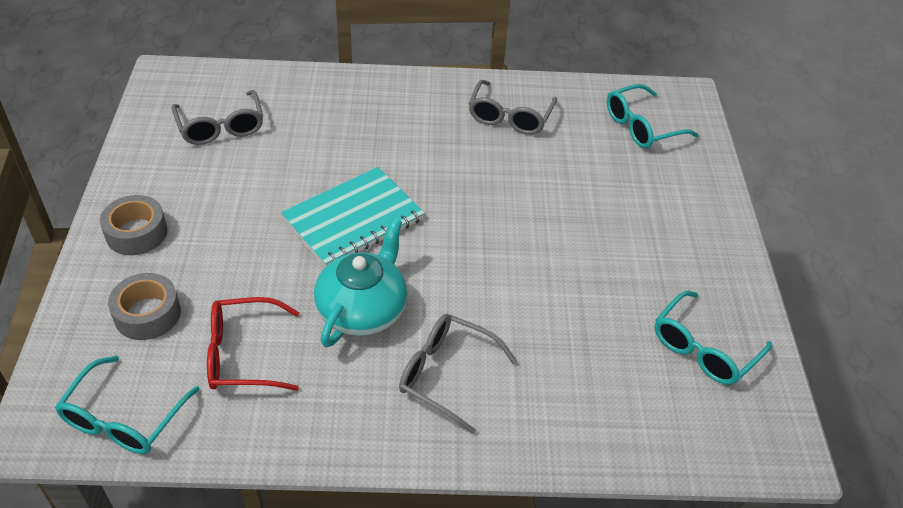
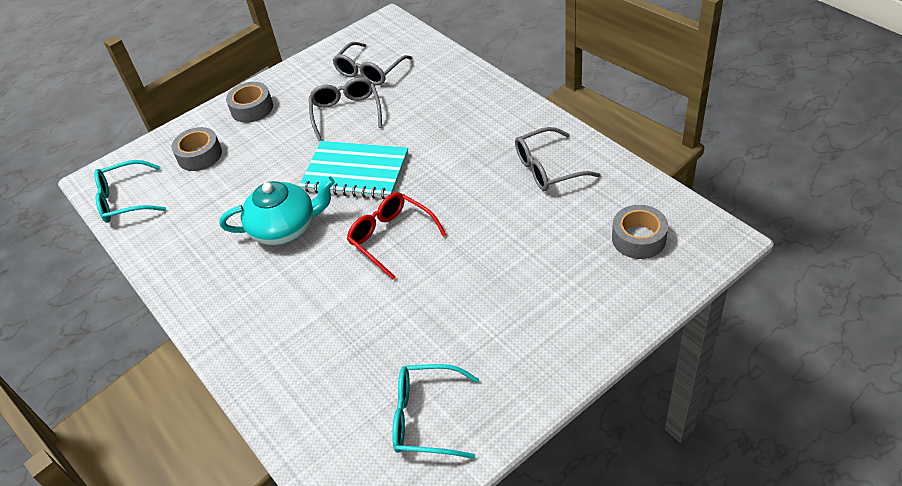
camera: 60 degrees right, 0 degrees up
(243, 354) = (205, 208): red glasses -> red glasses (391, 238)
(447, 375) = (269, 298): grey glasses -> grey glasses (346, 113)
(642, 126) = (638, 238): turquoise glasses -> grey tape

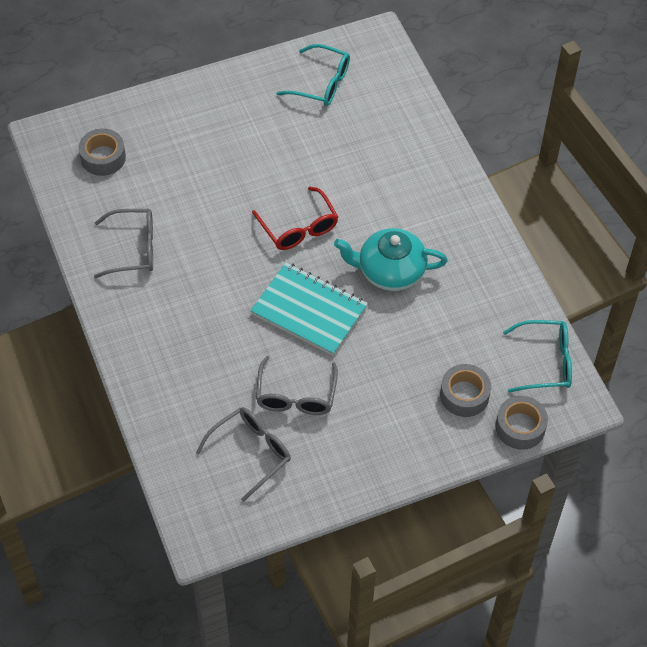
camera: 170 degrees left, 10 degrees up
(252, 108) = (398, 445): grey tape -> grey tape (520, 427)

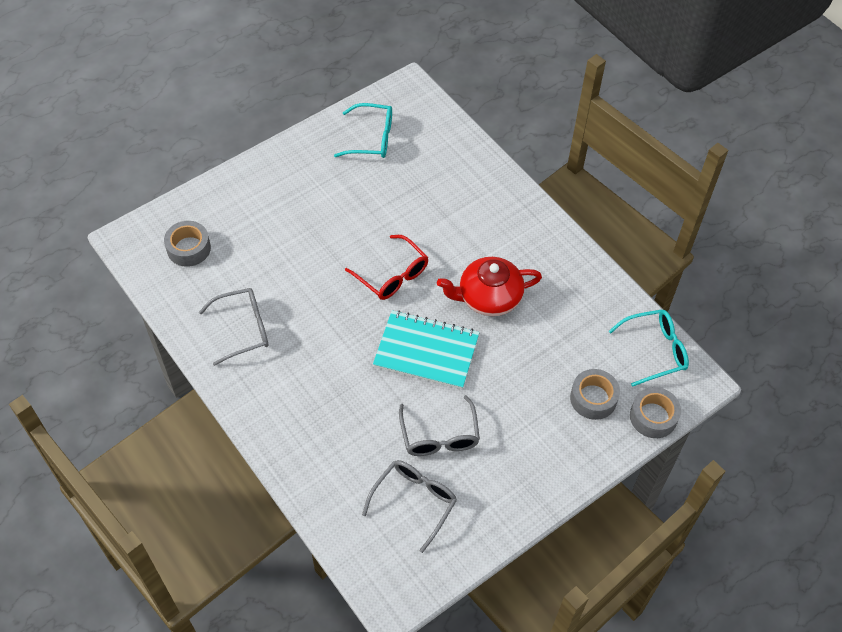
camera: 15 degrees left, 0 degrees up
(390, 271) = (488, 297): turquoise teapot -> red teapot

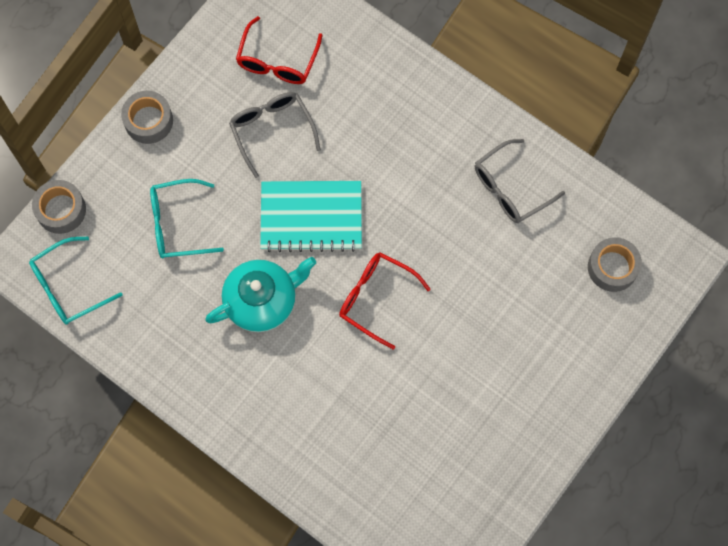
camera: 165 degrees right, 15 degrees up
(371, 138) = (465, 488): turquoise glasses -> turquoise glasses (178, 224)
(414, 502) = (277, 60): grey glasses -> red glasses
(488, 297) = (262, 301): red teapot -> turquoise teapot
(593, 398) = (125, 213): grey tape -> grey tape (148, 121)

